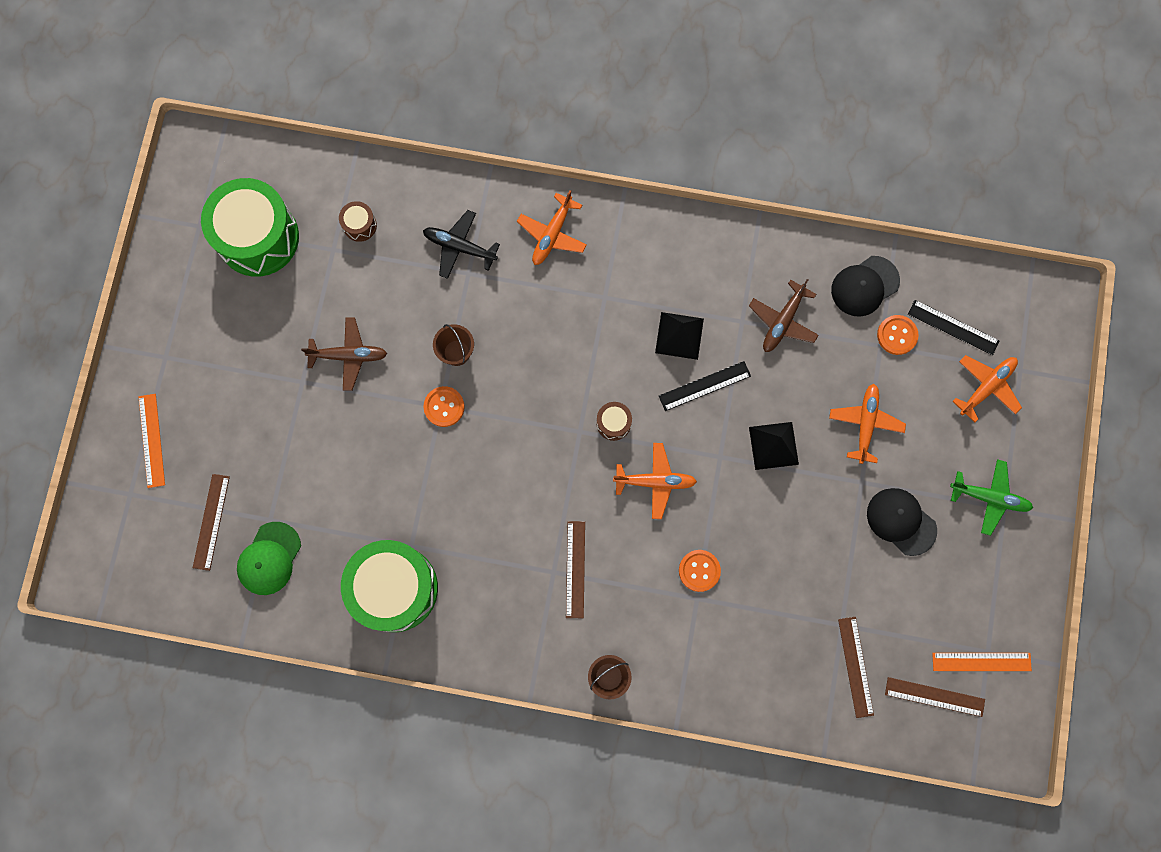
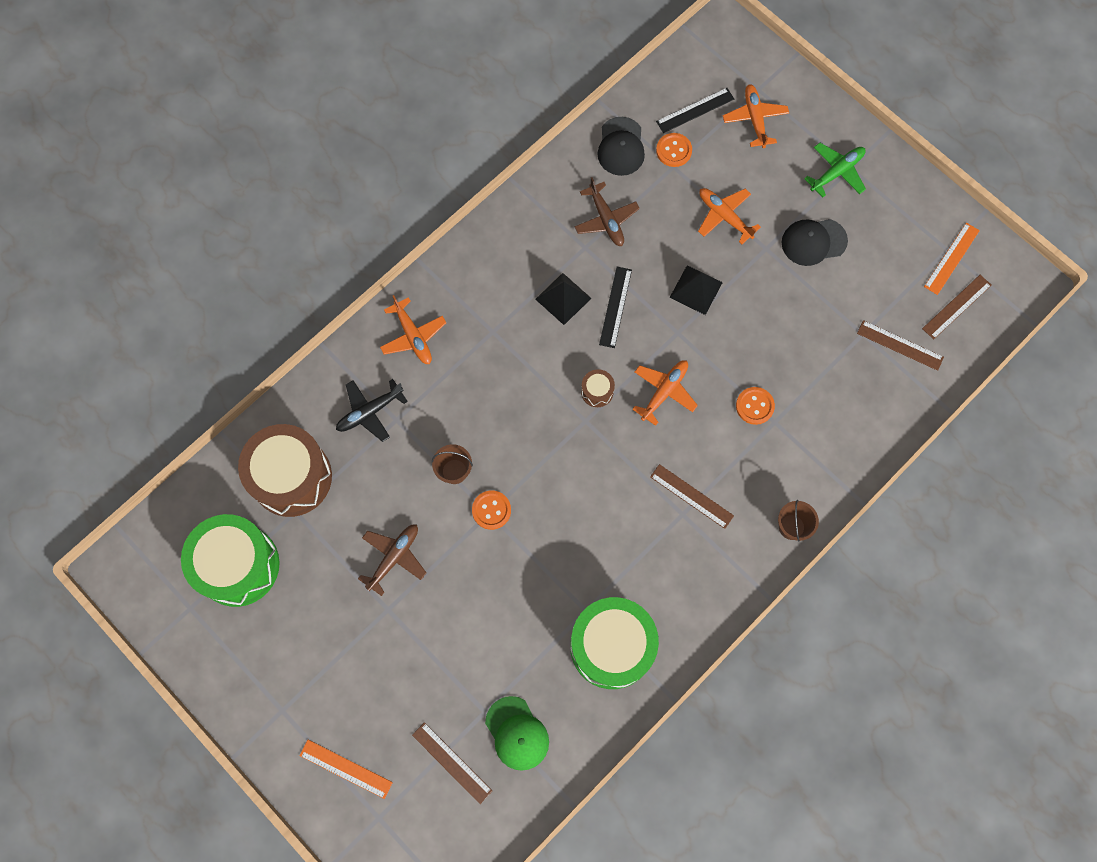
camera: 55 degrees left, 5 degrees down
(360, 225) = (291, 477): brown drum -> brown drum, size x2.42

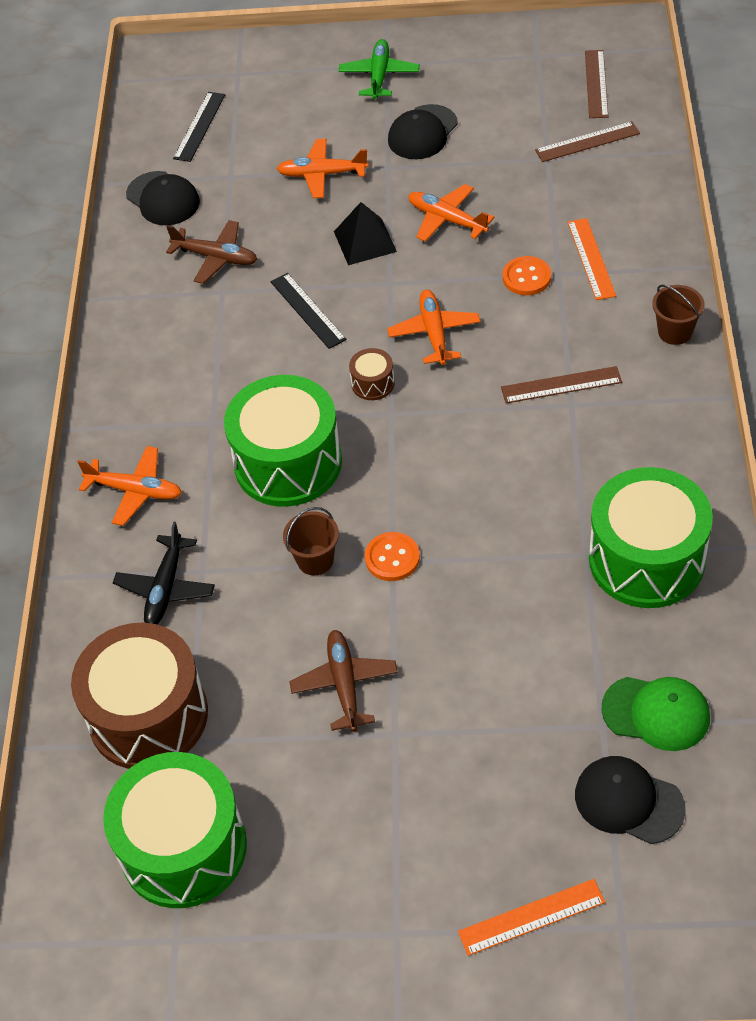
camera: 40 degrees left, 20 degrees down
(451, 762) = (628, 801): brown ruler -> black cap
(502, 397) = (288, 463): none -> green drum
(563, 298) = (250, 343): black pyramid -> none
(673, 150) = (216, 166): orange button -> none
(755, 119) = (261, 94): orange plane -> orange plane (447, 219)
(952, 258) = (549, 58): orange ruler -> orange ruler (591, 258)

